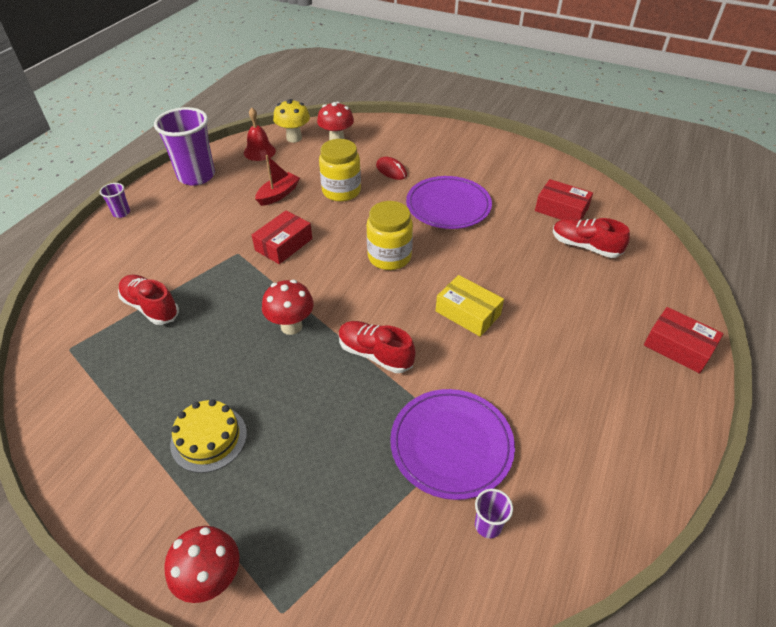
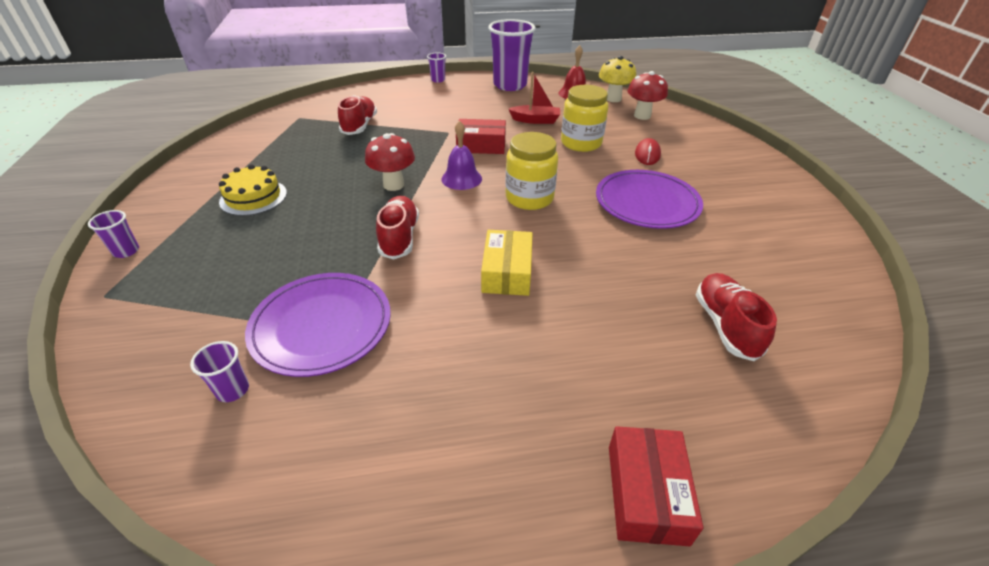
camera: 55 degrees right, 5 degrees down
(212, 579) = (126, 251): red mushroom -> purple cup
(324, 280) = (461, 178): none -> purple bell
(561, 209) = (763, 282): red box -> none

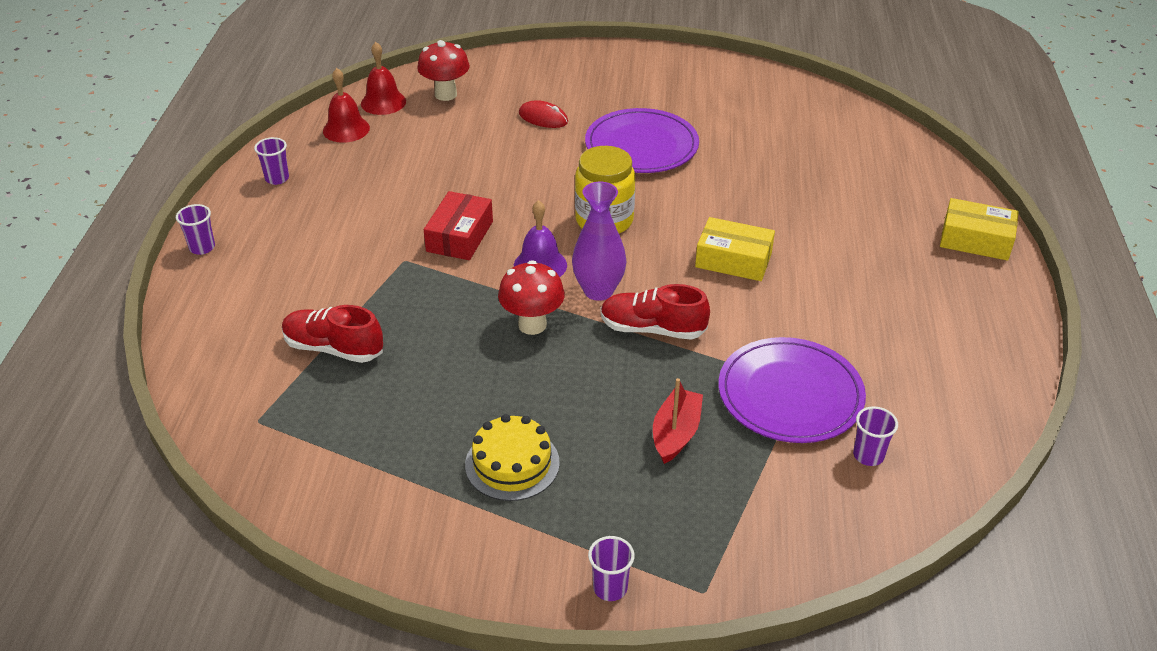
camera: 75 degrees left, 0 degrees up
(440, 207) = (598, 290): none -> purple vase
(510, 85) = (277, 178): purple cup -> purple cup, size x0.44
(535, 120) = (411, 178): red boat -> red boat (676, 433)
(581, 143) = (493, 156): yellow jar -> none
(613, 99) = (383, 102): yellow mushroom -> red bell
(646, 493) = (975, 240): red box -> yellow box
(725, 325) = (827, 158): red shoe -> none

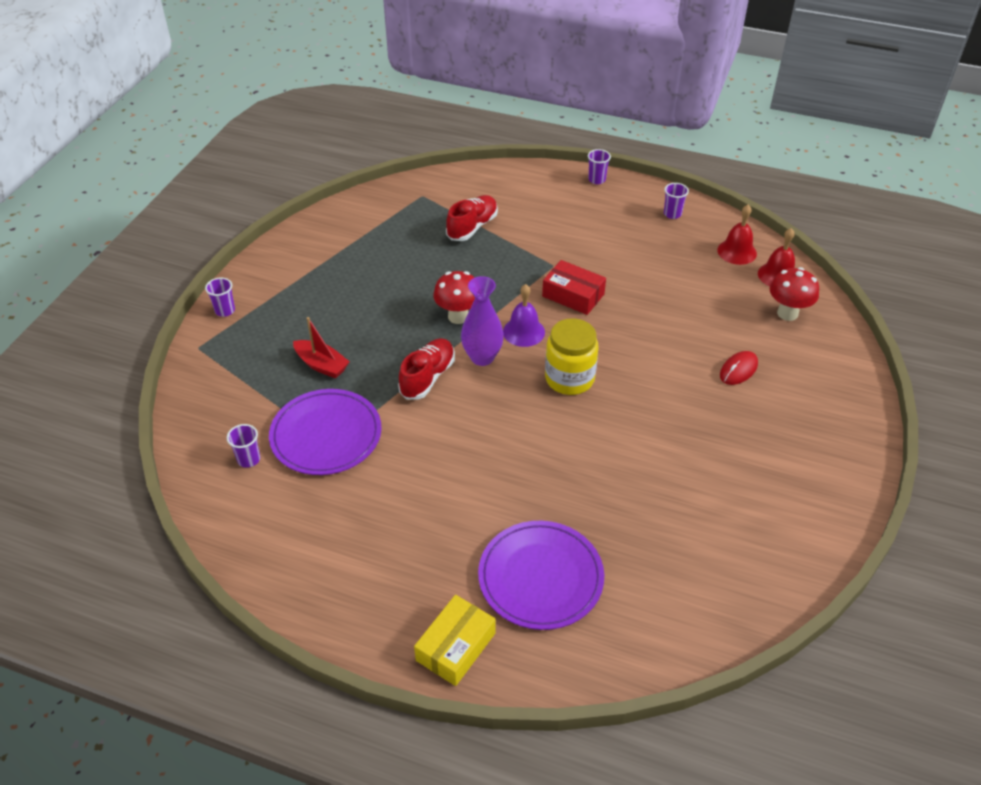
camera: 105 degrees right, 5 degrees up
(512, 464) = (336, 288): yellow cake -> none
(641, 146) = (678, 428): purple plate -> purple plate (540, 577)
(733, 260) = (490, 447): yellow box -> none

